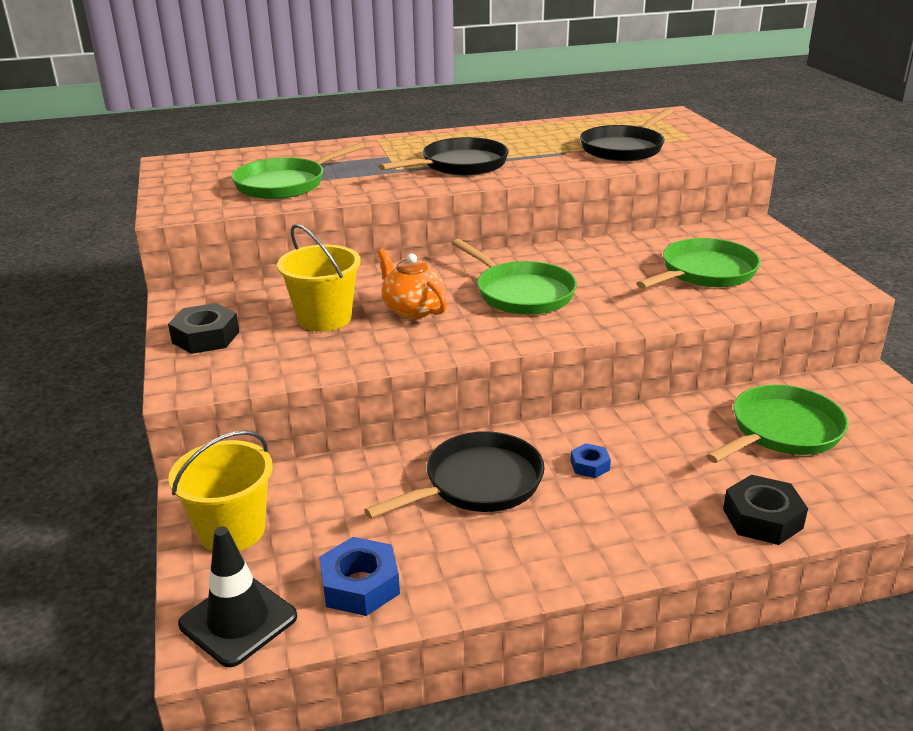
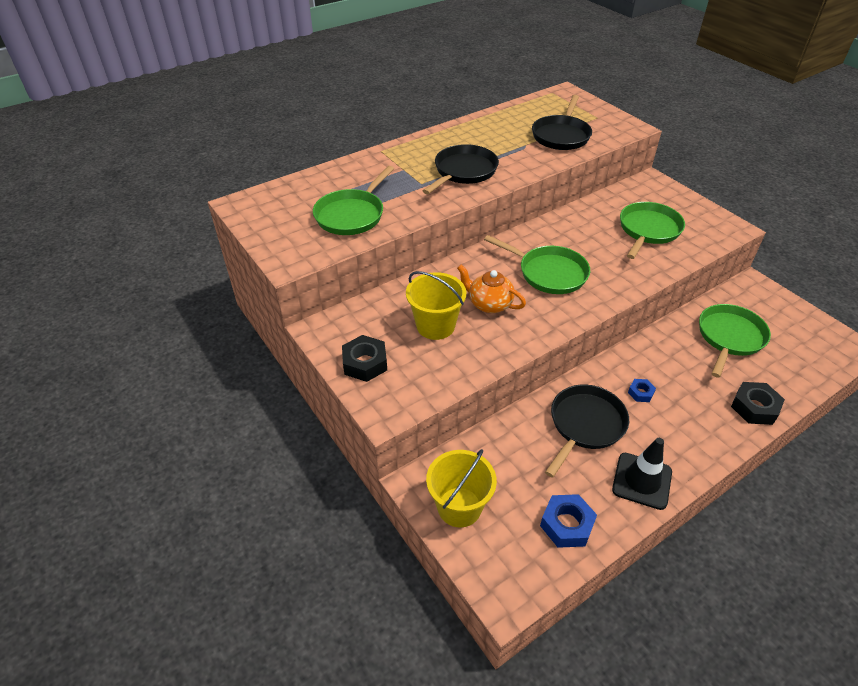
camera: 20 degrees left, 15 degrees up
(238, 620) = (512, 575): black traffic cone -> black traffic cone (642, 481)

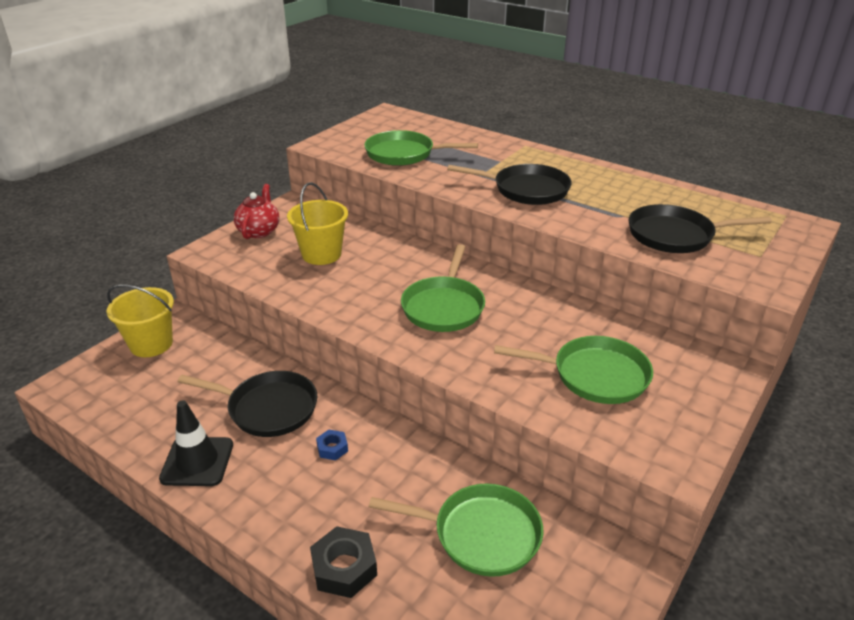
camera: 70 degrees right, 10 degrees down
(365, 363) = (259, 231): black nut -> red teapot
(489, 304) = (368, 277): orange teapot -> none
(567, 525) = (136, 412): blue nut -> none

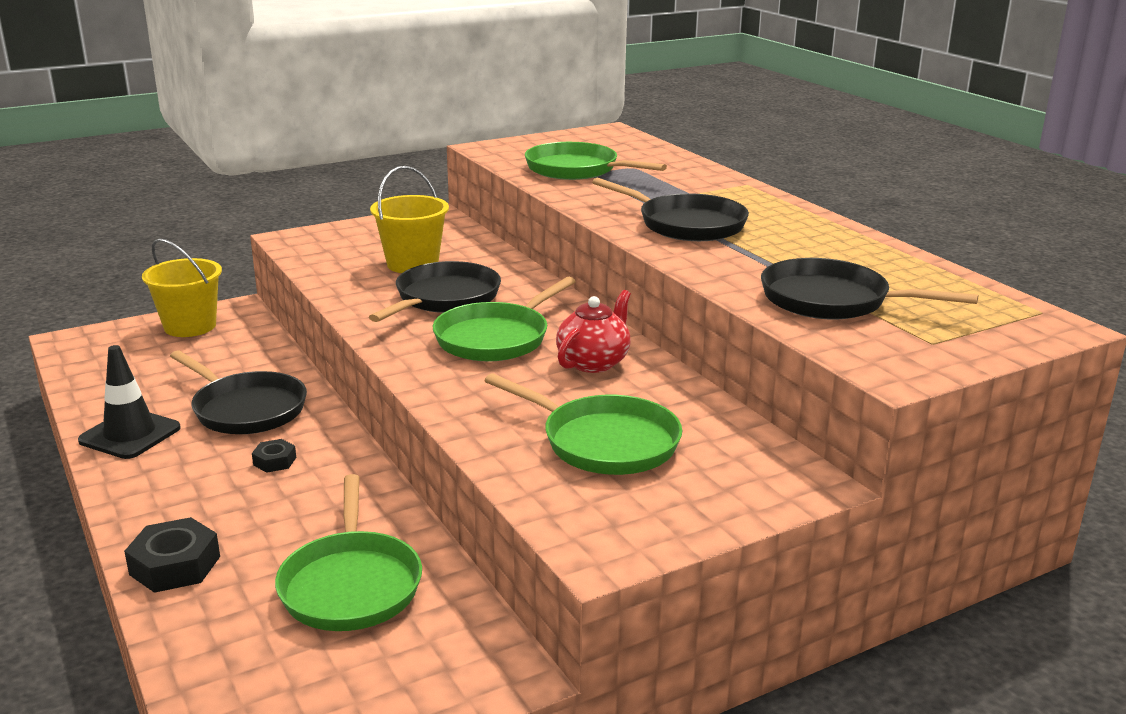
camera: 25 degrees right, 10 degrees down
(259, 231) = (369, 231): red teapot -> red teapot (594, 362)
(332, 448) = (275, 461): blue nut -> black nut
(375, 280) = (444, 298): none -> black pan
(480, 534) = (351, 584): green pan -> green pan turned 45 degrees clockwise

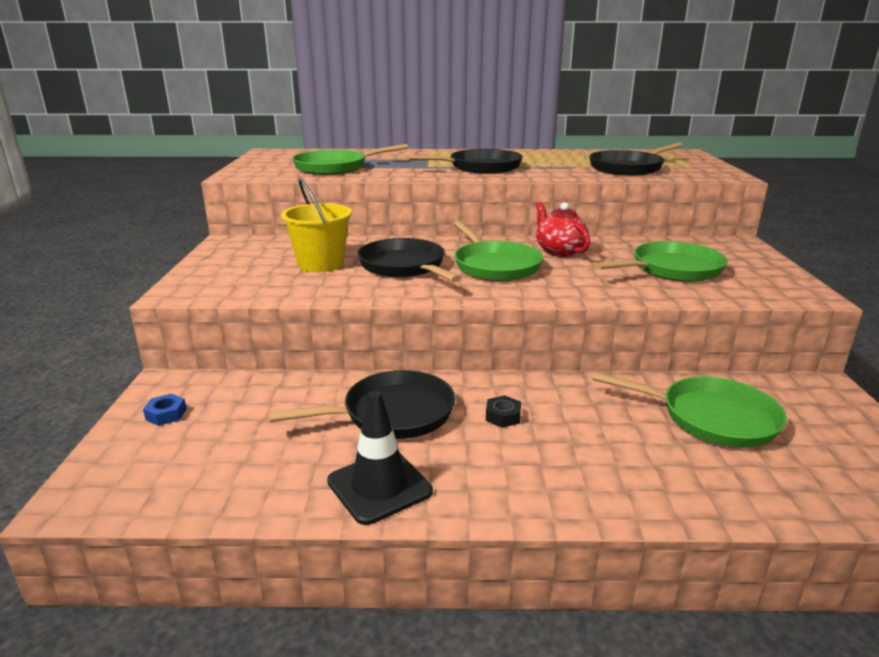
camera: 60 degrees left, 0 degrees up
(175, 565) = (654, 494): black nut -> none
(190, 326) = (166, 414): yellow bucket -> blue nut

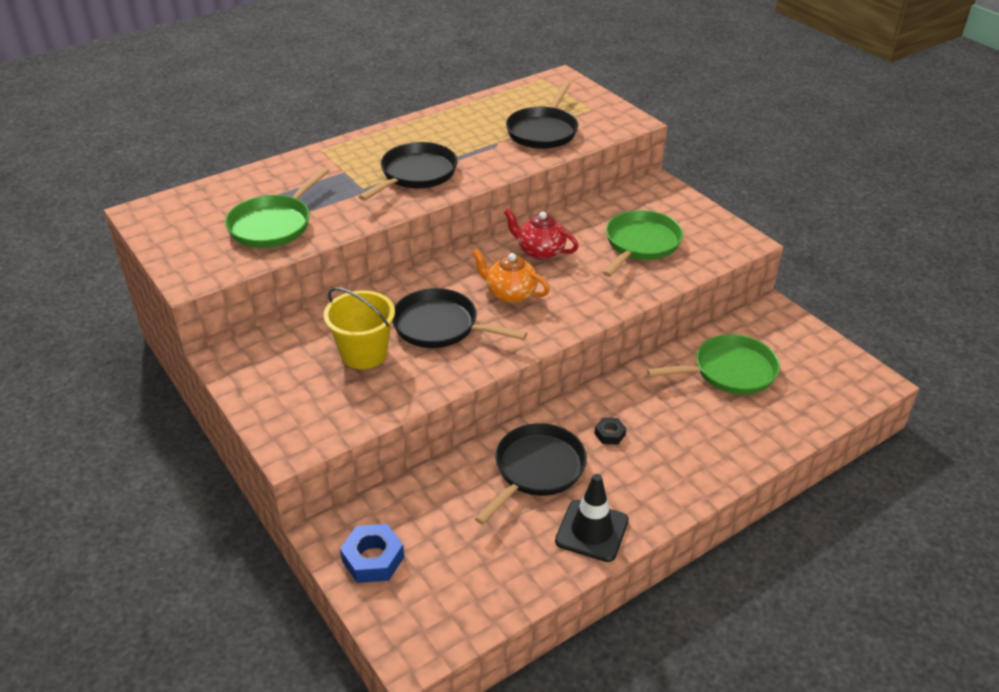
camera: 35 degrees left, 15 degrees up
(166, 414) = (373, 559): blue nut -> blue nut, size x1.77
(494, 265) = (510, 294): green pan -> orange teapot

